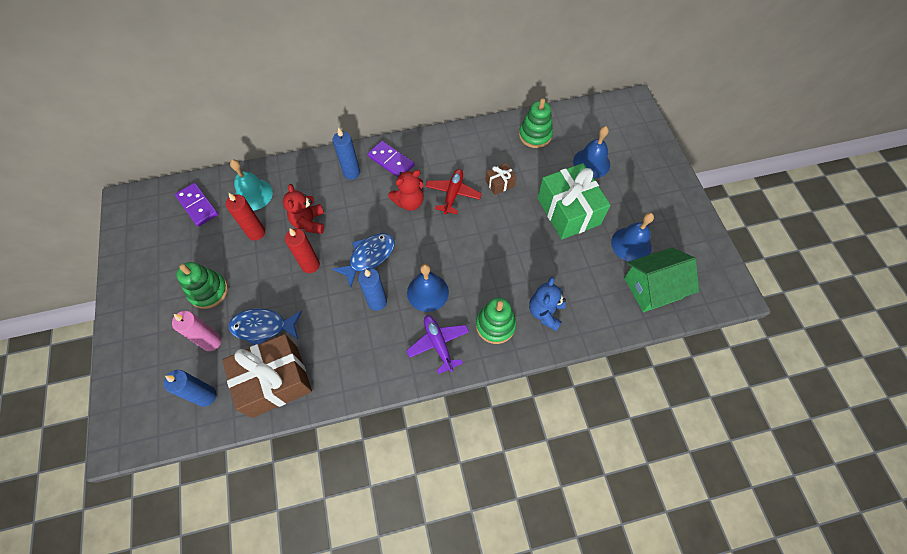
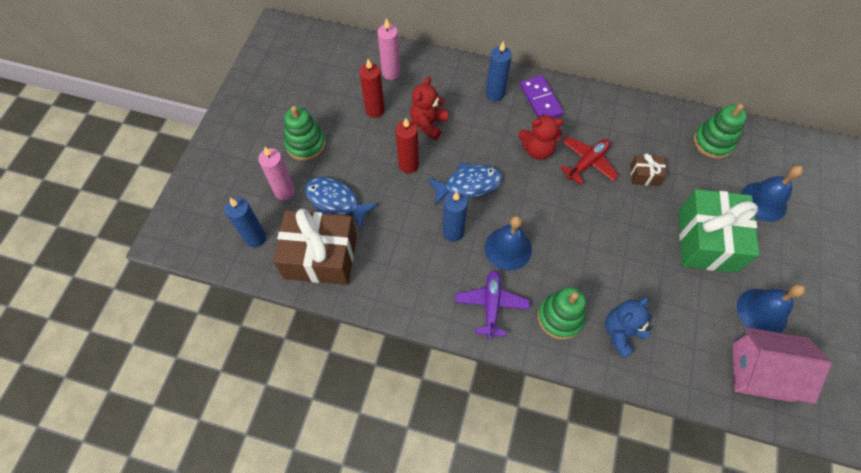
camera: 30 degrees right, 0 degrees up
(198, 206) = (336, 60): purple domino -> none
(253, 194) = (391, 73): turquoise bell -> pink candle
(652, 288) = (761, 371): green house -> pink house

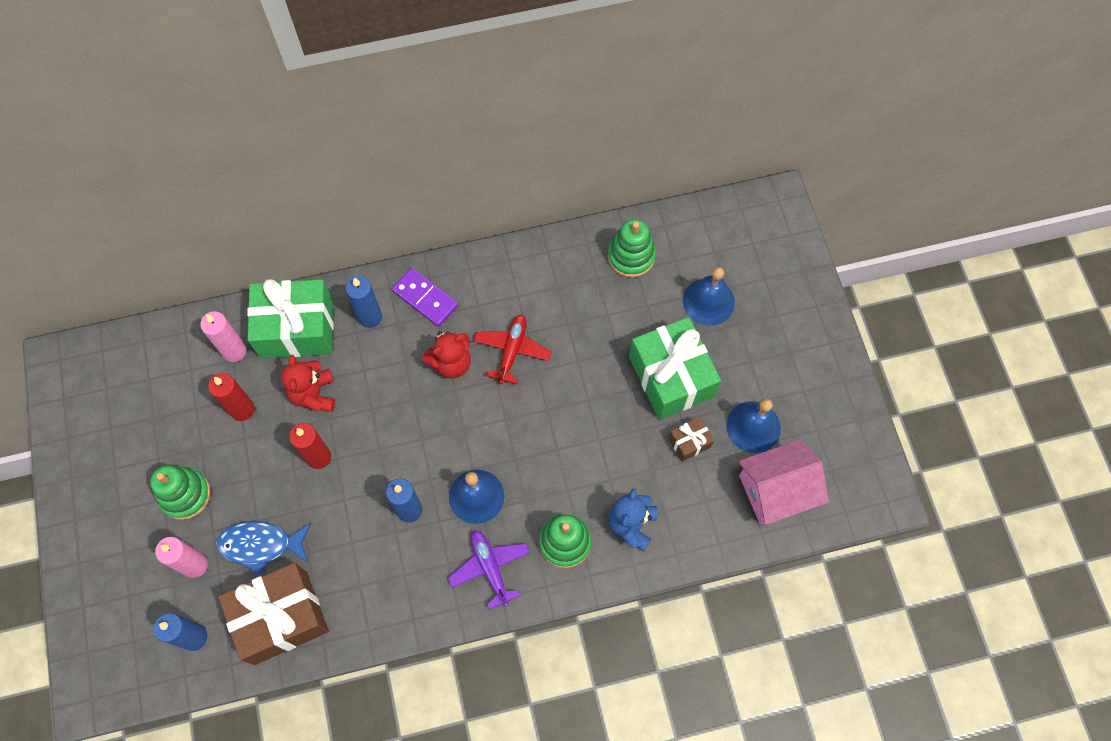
camera: 30 degrees left, 5 degrees up
(440, 78) = (297, 328): none -> green gift
(468, 185) = (397, 445): blue fish -> none
(644, 175) = (578, 334): brown gift -> brown gift (689, 442)

